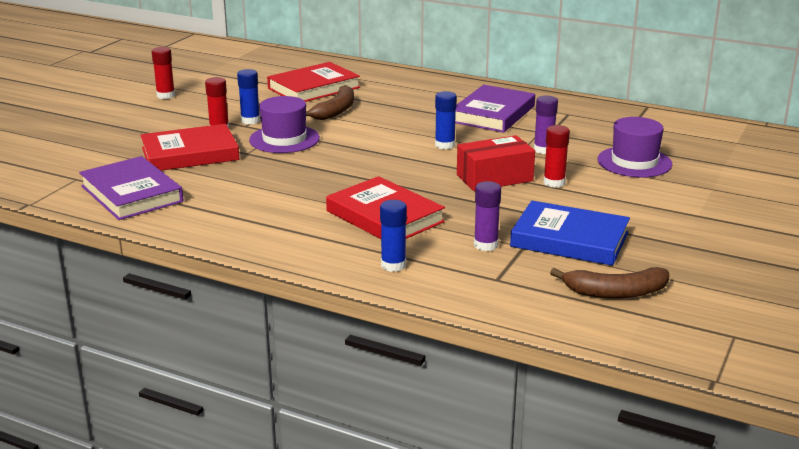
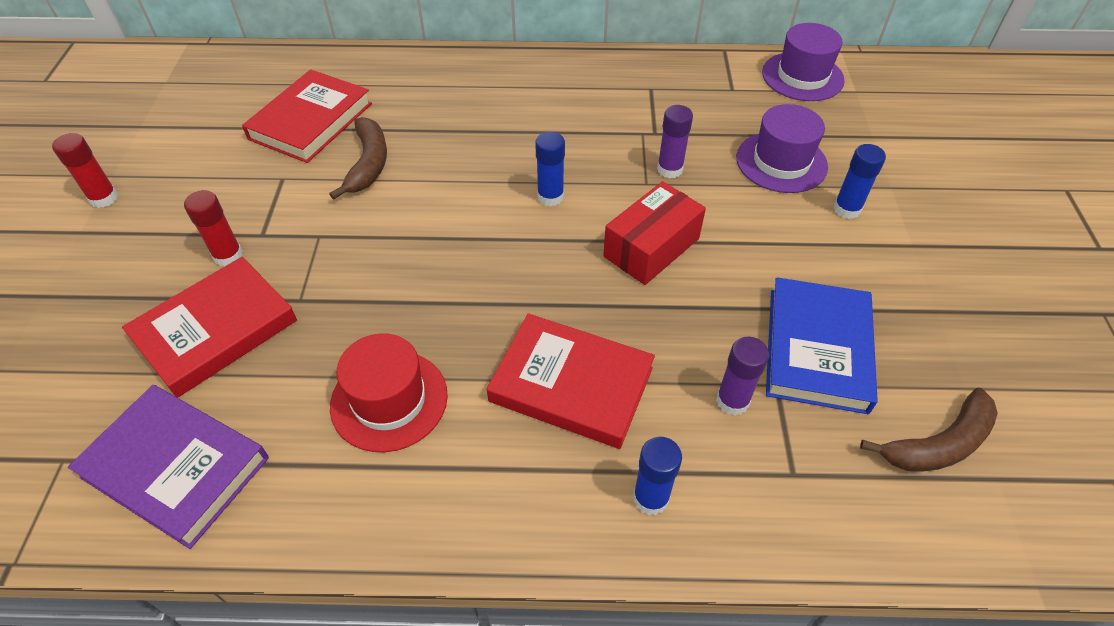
camera: 25 degrees left, 25 degrees up
(250, 120) = (263, 221): blue glue stick -> blue glue stick (847, 209)
(267, 198) = (389, 400): none -> red hat
(284, 139) = (335, 250): purple hat -> purple hat (802, 76)
(493, 114) = (567, 113): purple book -> none
(554, 183) = (724, 234): red glue stick -> none
(569, 239) = (817, 349): blue book -> blue book turned 75 degrees counterclockwise

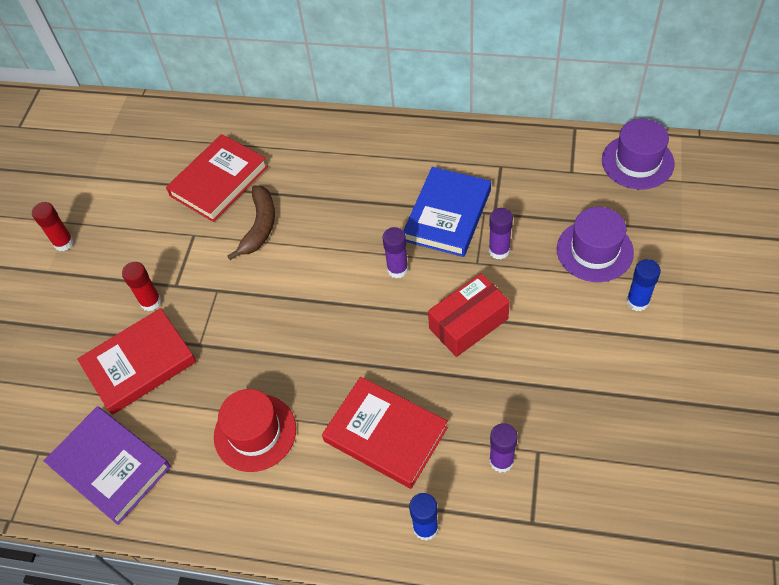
camera: 15 degrees right, 5 degrees up
(550, 196) = (397, 269): blue glue stick -> purple glue stick
(817, 349) = (577, 425): blue book -> blue book (447, 215)
(939, 444) = (648, 513): brown banana -> none

